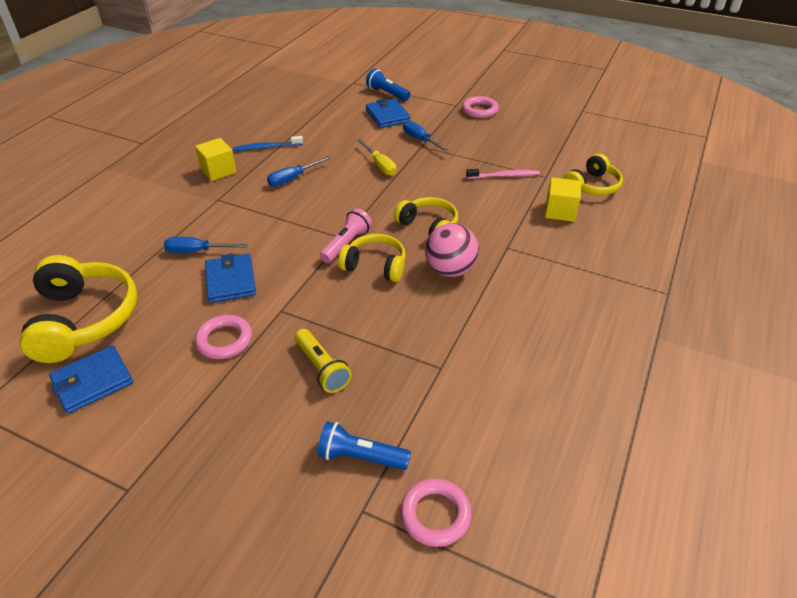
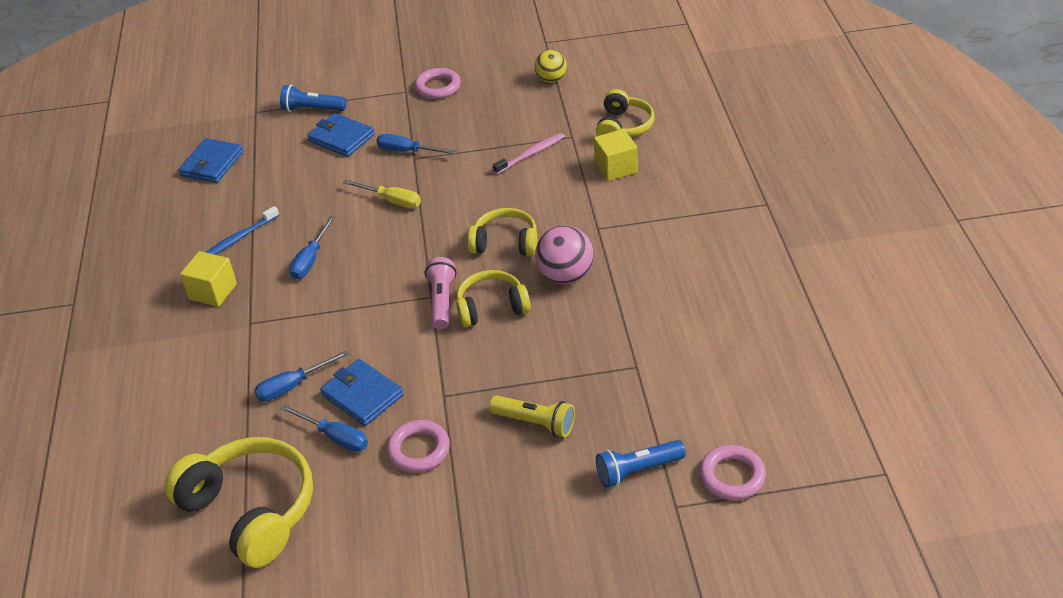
camera: 30 degrees left, 0 degrees up
(93, 382) = (332, 554): blue wallet -> blue wallet (212, 164)
(184, 300) = (335, 437): none -> blue screwdriver
(564, 135) = (551, 79): none -> yellow ball

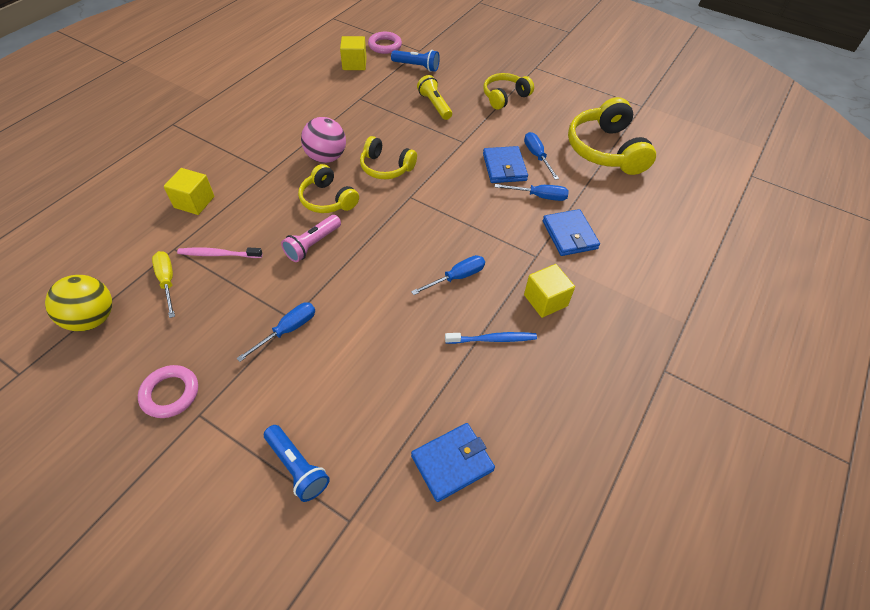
camera: 145 degrees left, 10 degrees up
(341, 138) = (315, 395): blue wallet -> blue wallet (569, 235)
(392, 201) = (353, 287): yellow screwdriver -> yellow screwdriver (167, 281)
(407, 151) = (287, 330): blue screwdriver -> blue screwdriver turned 105 degrees counterclockwise
(419, 450) = (500, 127): pink ring -> none
(442, 301) = (407, 189): pink flashlight -> pink flashlight (312, 245)
(551, 79) = (92, 319): yellow ball -> yellow ball, size x1.51
(623, 126) = (135, 229): yellow headphones -> yellow headphones (505, 97)
(720, 411) = (354, 64): none -> yellow cube

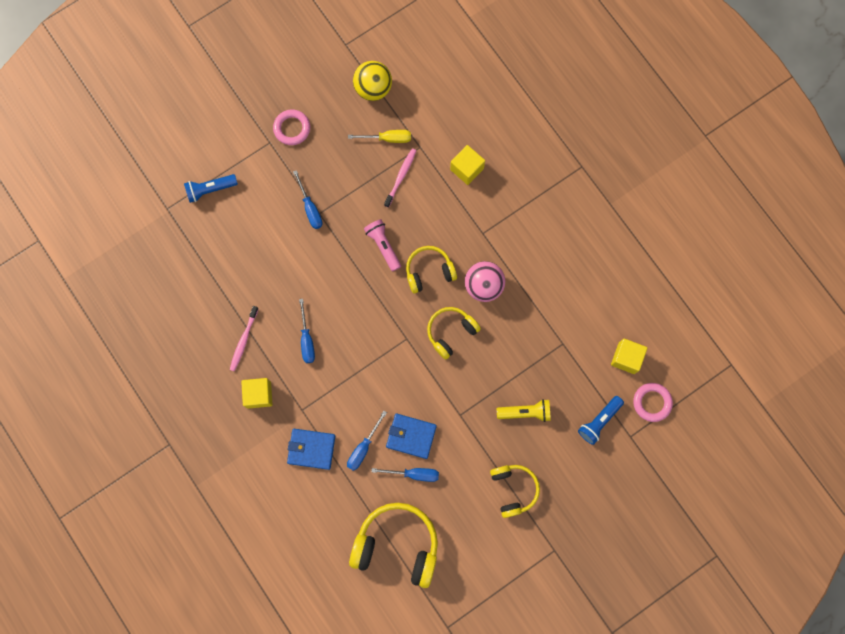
camera: 115 degrees right, 25 degrees up
(452, 463) = (172, 276): blue wallet -> none
(493, 339) = (243, 341): blue toothbrush -> pink toothbrush

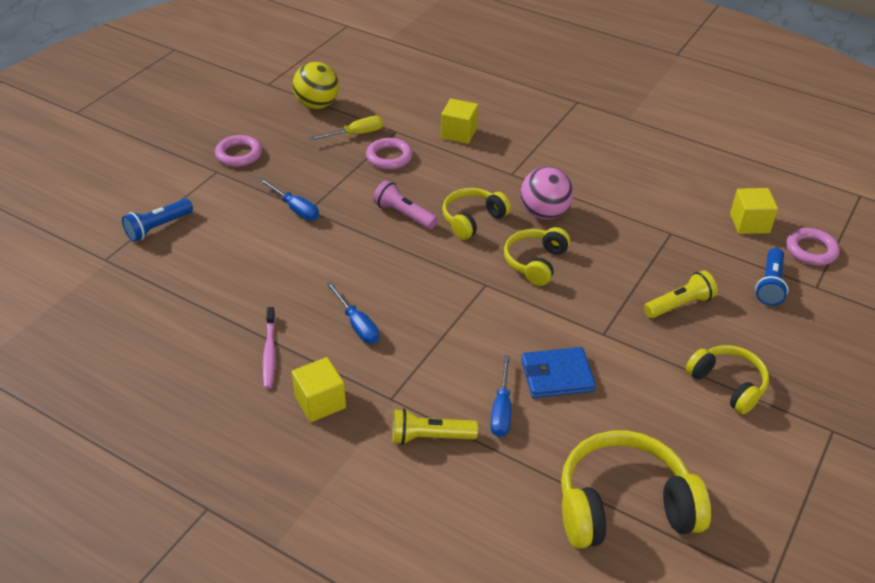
camera: 25 degrees left, 35 degrees down
(311, 449) = (429, 437): blue wallet -> yellow flashlight
(401, 177) = (389, 157): pink toothbrush -> pink ring
(414, 474) = (588, 414): blue screwdriver -> none

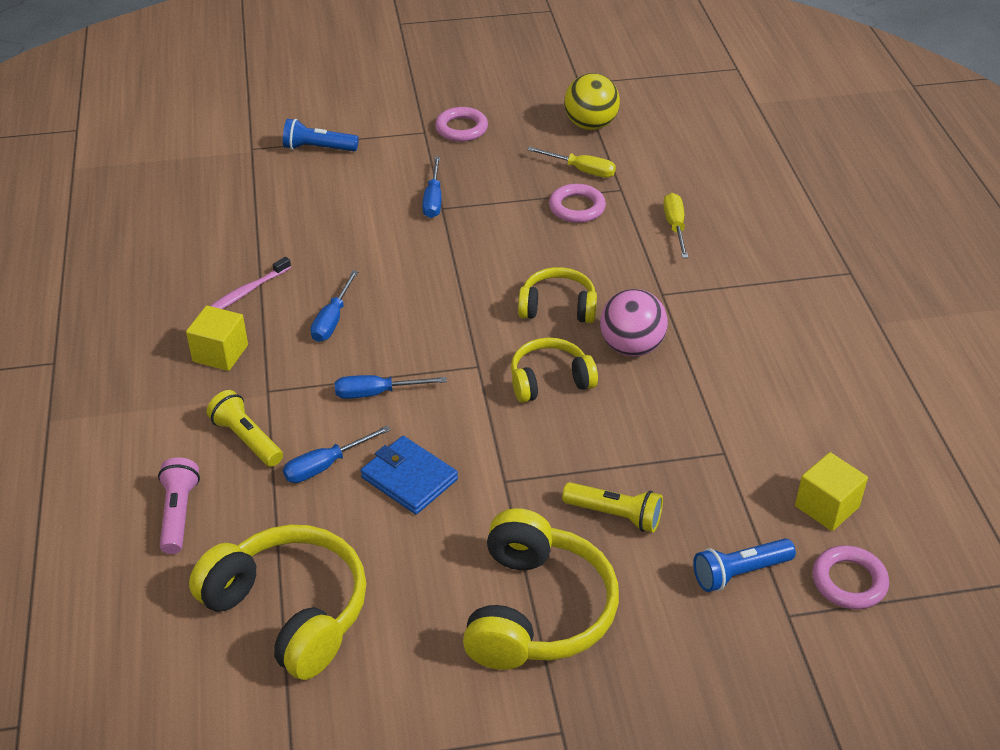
camera: 50 degrees right, 0 degrees up
(403, 214) = (508, 262): pink flashlight -> pink flashlight (179, 513)
(458, 345) = (376, 393): none -> blue screwdriver
(459, 133) = (675, 226): yellow cube -> yellow screwdriver
(727, 384) = (536, 610): yellow headphones -> yellow headphones, size x1.66

